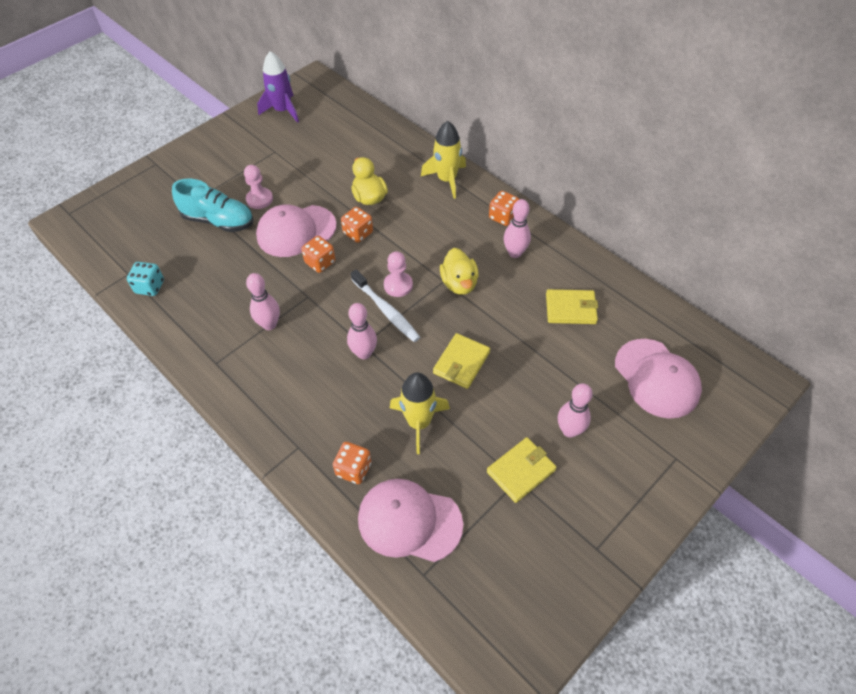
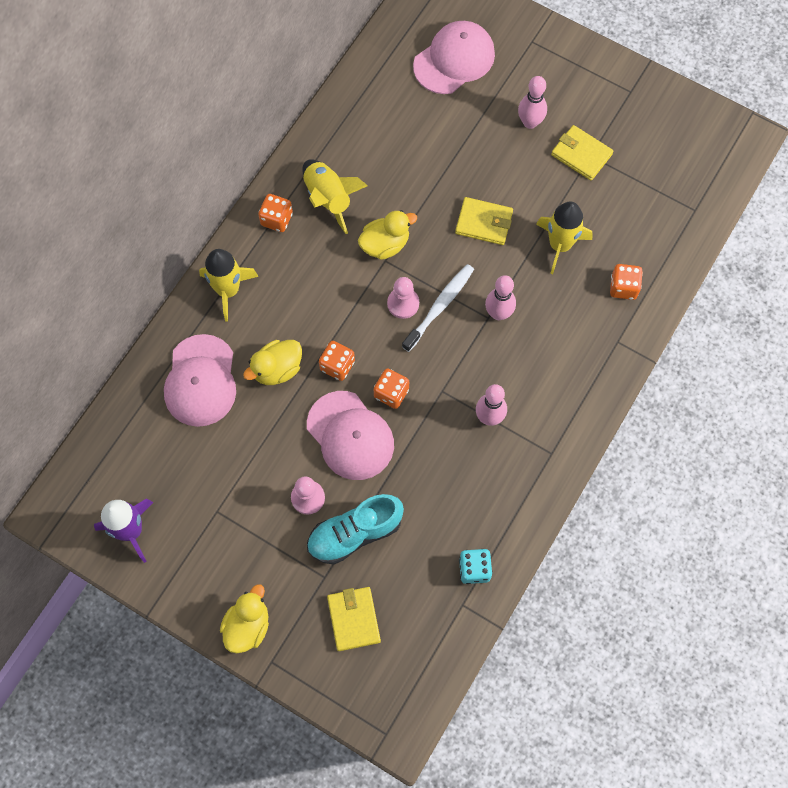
camera: 105 degrees left, 15 degrees up
(186, 156) = (247, 626): none -> yellow duck
(218, 221) = (355, 533): turquoise shoe -> turquoise shoe turned 120 degrees counterclockwise
(409, 521) = (655, 231): pink cap -> pink cap (201, 381)
(515, 253) = (328, 199): pink bowling pin -> yellow rocket
(570, 309) = (391, 137): yellow wallet -> yellow wallet (353, 619)

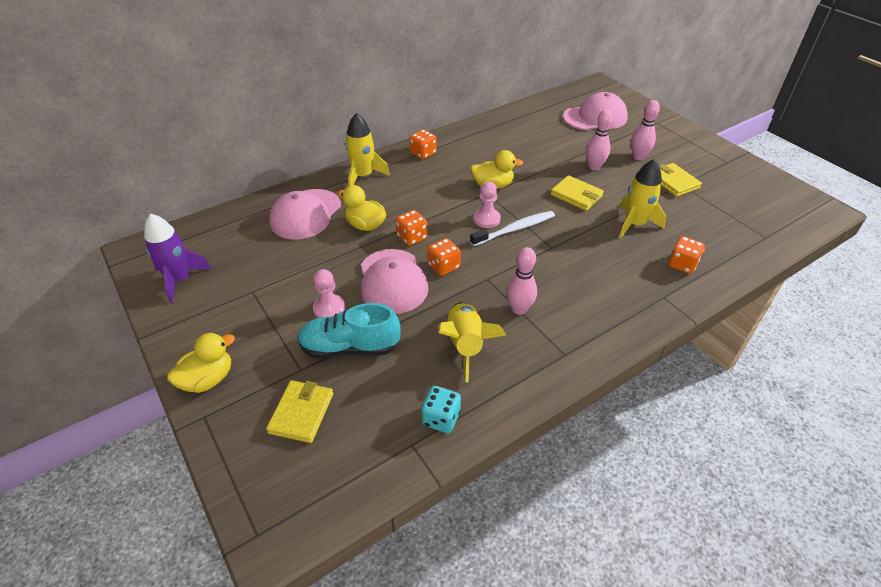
camera: 25 degrees right, 25 degrees down
(277, 369) = (365, 225): yellow duck -> yellow duck turned 45 degrees clockwise
(328, 199) = (466, 154): yellow rocket -> yellow rocket (465, 345)
(498, 313) = (562, 247): pink bowling pin -> pink bowling pin (594, 167)

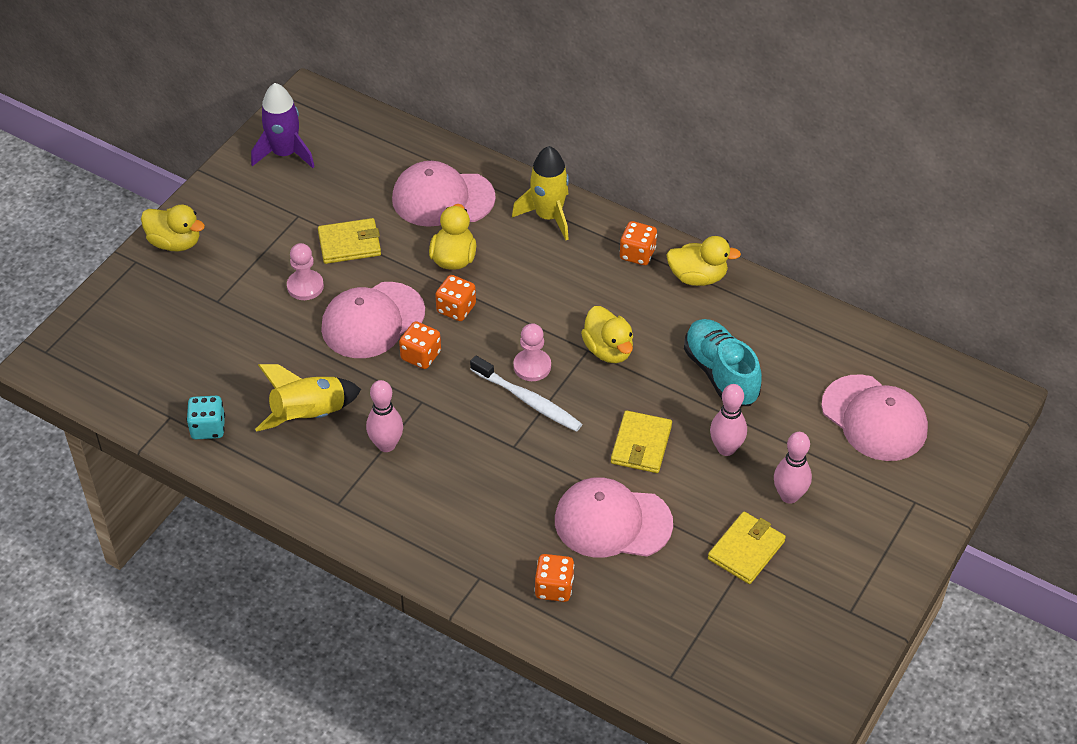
camera: 65 degrees right, 5 degrees up
(301, 413) = (168, 325): yellow wallet -> yellow wallet (349, 244)
(350, 347) = (261, 325): turquoise shoe -> turquoise shoe (721, 374)
(457, 139) = (698, 277): none -> yellow duck
(634, 224) = (612, 522): yellow rocket -> pink cap

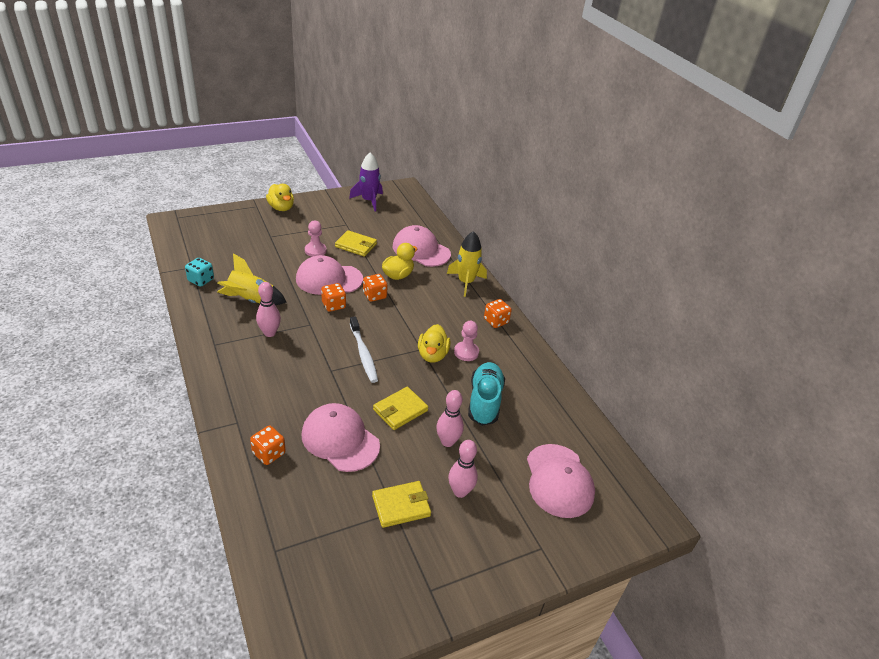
camera: 30 degrees right, 10 degrees down
(532, 366) = (383, 340): pink pawn -> pink pawn (466, 352)
(698, 277) = (519, 348): yellow duck -> none

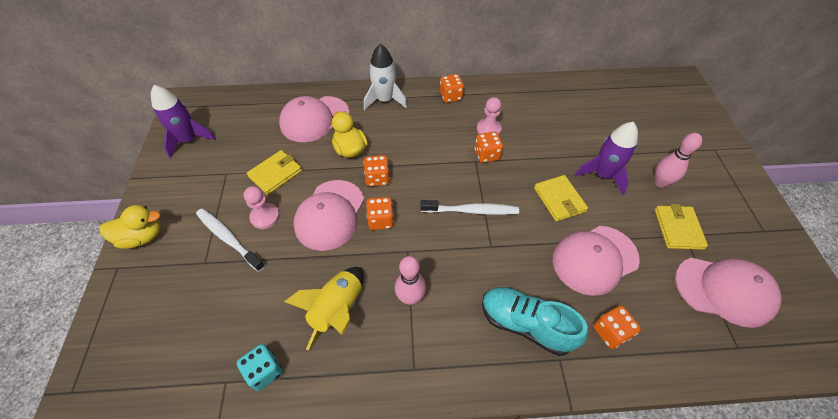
camera: 65 degrees left, 15 degrees up
(292, 240) = (228, 238): none -> white toothbrush
(432, 355) = (486, 155): yellow duck -> orange dice
(447, 441) = (602, 175): pink bowling pin -> purple rocket
(466, 282) = (385, 100): yellow rocket -> white rocket
(484, 401) = (556, 135): turquoise shoe -> turquoise shoe (525, 324)
(559, 480) = (648, 118): pink cap -> pink cap (724, 290)

